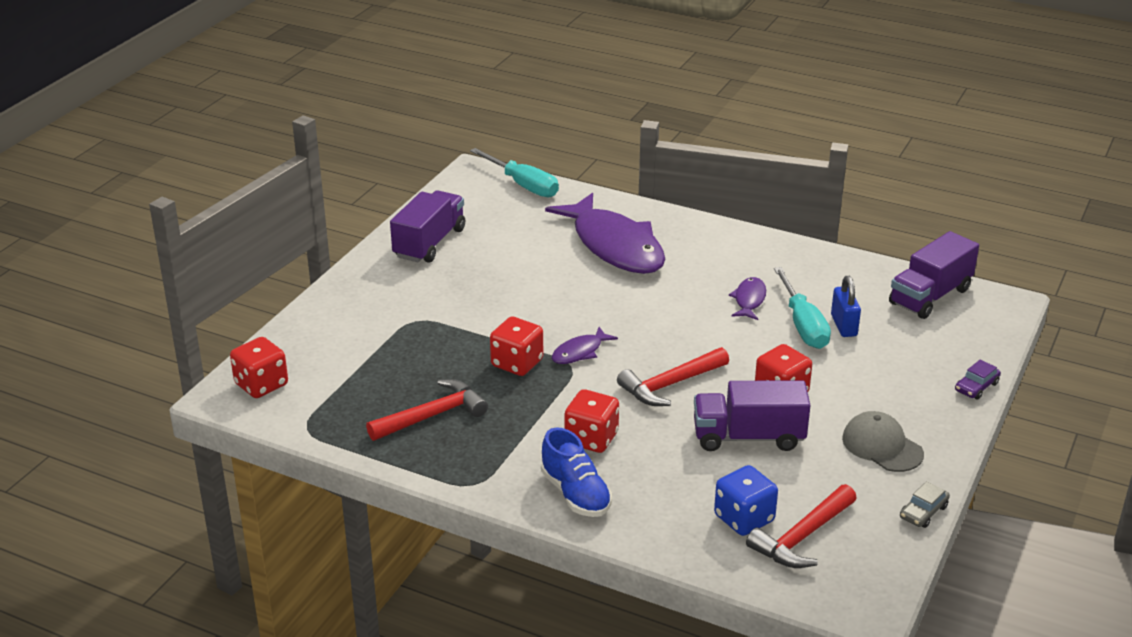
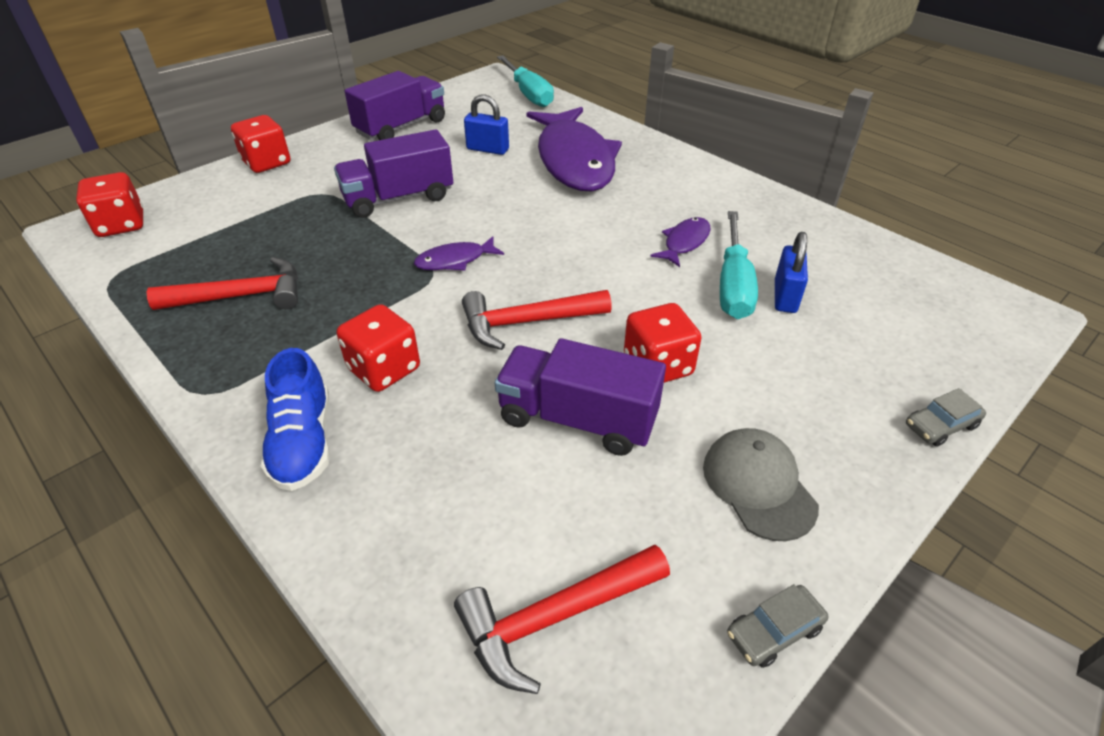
camera: 20 degrees right, 10 degrees up
(517, 363) = (379, 258): red dice -> red dice (267, 163)
(529, 250) = (487, 149): none -> blue padlock
(744, 518) = (490, 552): blue dice -> none
(930, 296) = (916, 283): purple truck -> purple truck (399, 198)
(976, 387) = (941, 425): purple car -> grey car

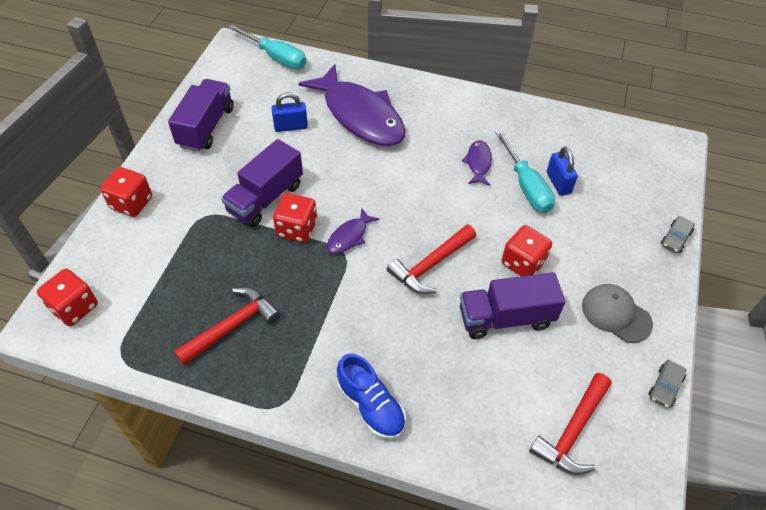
camera: 30 degrees left, 10 degrees up
(384, 369) = (374, 336): red dice -> red dice (297, 229)

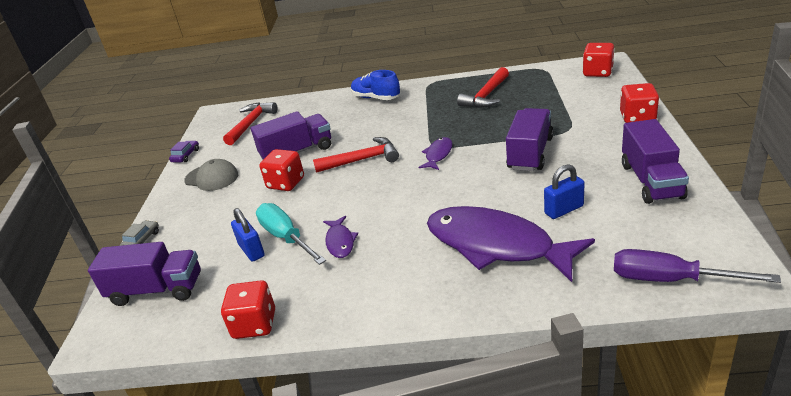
camera: 170 degrees right, 20 degrees down
(276, 57) = (670, 279): turquoise screwdriver -> purple screwdriver
(297, 229) = (485, 146): red dice -> red dice (254, 324)
(430, 265) = (362, 160): red hammer -> red hammer turned 45 degrees clockwise
(640, 172) = (157, 290): none -> purple truck
(665, 387) = (185, 156): grey car -> purple car

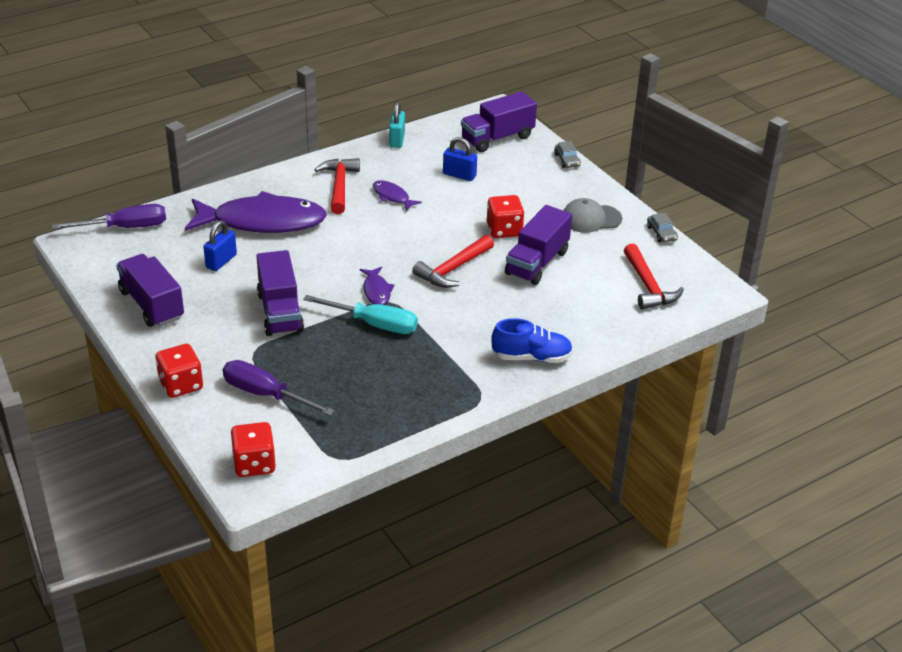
camera: 140 degrees right, 5 degrees up
(185, 156) = (661, 233): purple car -> grey car
(254, 324) = (397, 140): red dice -> turquoise padlock
(286, 237) = (442, 189): turquoise screwdriver -> turquoise screwdriver (374, 324)
(486, 96) = (384, 388): red hammer -> red hammer (339, 186)
(572, 103) = (265, 394): none -> purple screwdriver

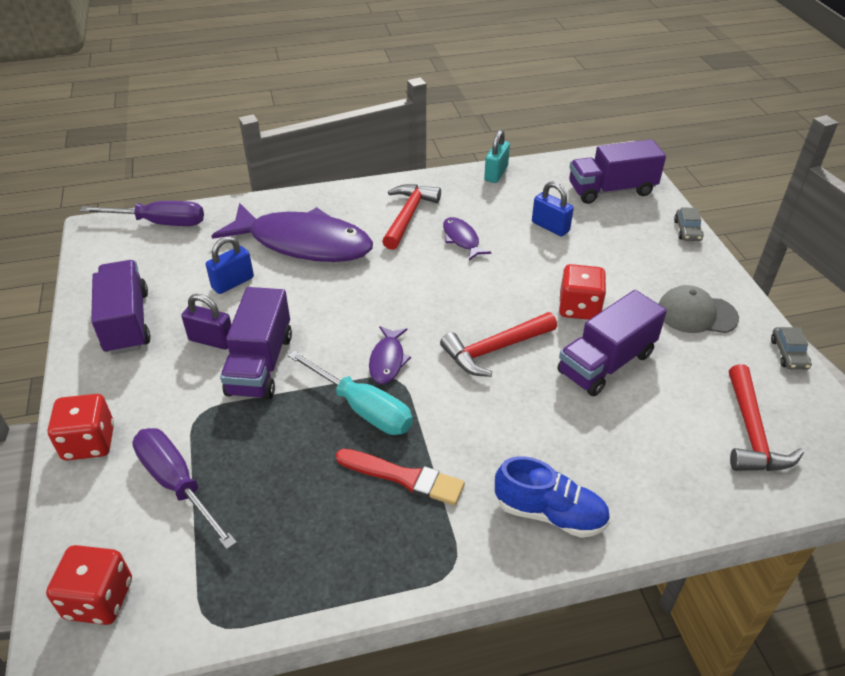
camera: 20 degrees right, 5 degrees up
(231, 304) = (211, 340): none -> purple padlock
(425, 358) = (404, 477): none -> red brush

